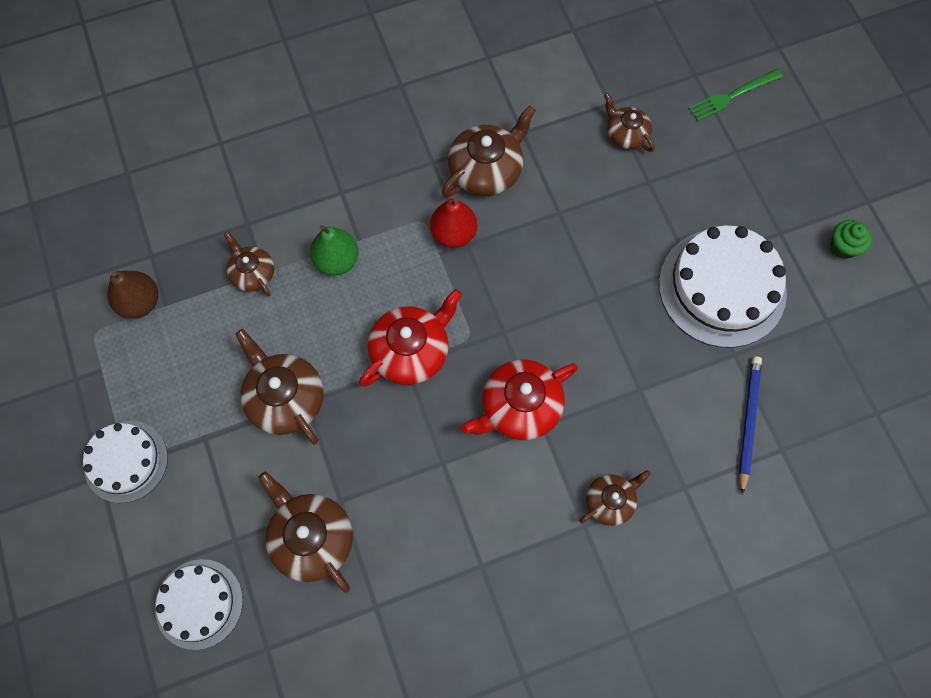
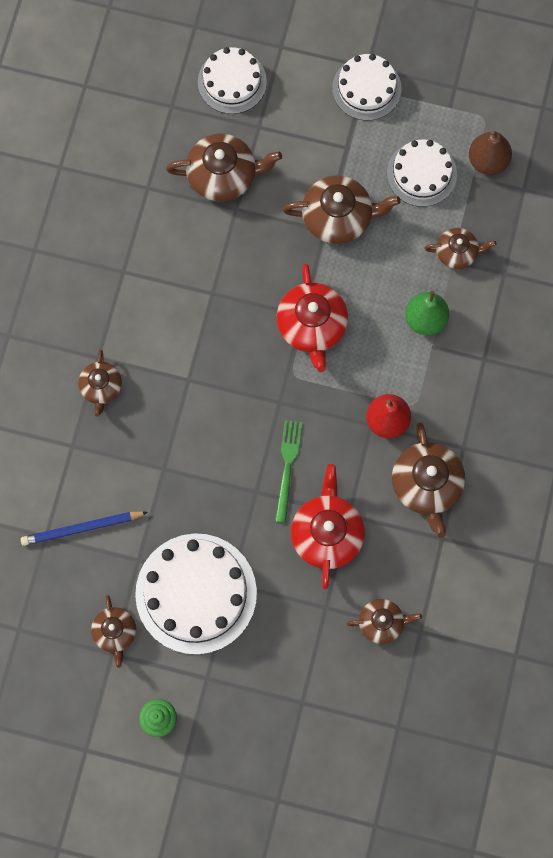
camera: 125 degrees right, 5 degrees up
(190, 352) = (421, 173): none -> white cake
(519, 407) = (213, 373): red teapot -> red teapot (327, 533)
(732, 95) = (356, 743): green fork -> green fork (287, 467)
(748, 422) = (82, 528): blue pencil -> blue pencil turned 120 degrees clockwise
(809, 330) = (115, 632): none -> brown teapot

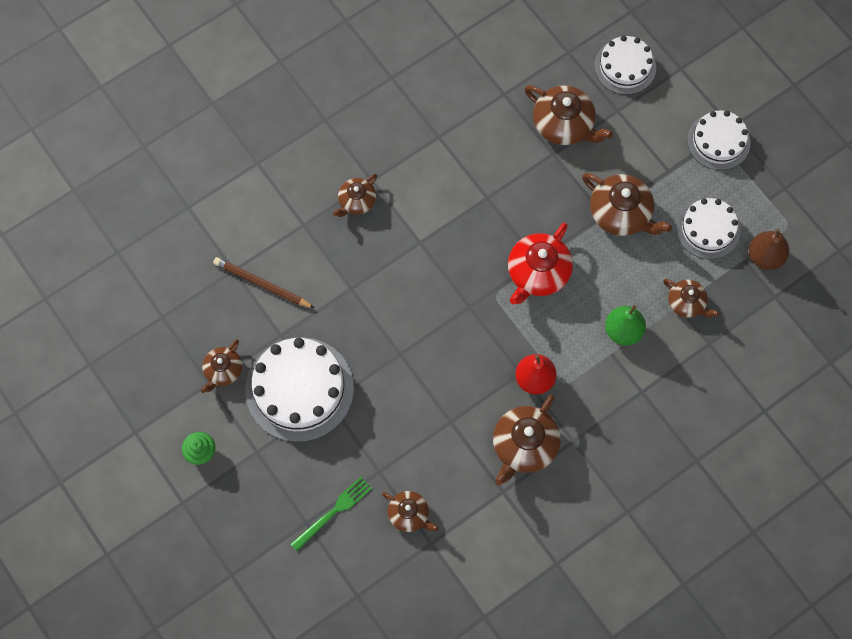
camera: 40 degrees right, 5 degrees down
(82, 528) = (262, 284): blue pencil -> brown pencil
(287, 467) = (436, 355): green fork -> green fork (333, 512)
(327, 533) = (424, 422): red teapot -> none

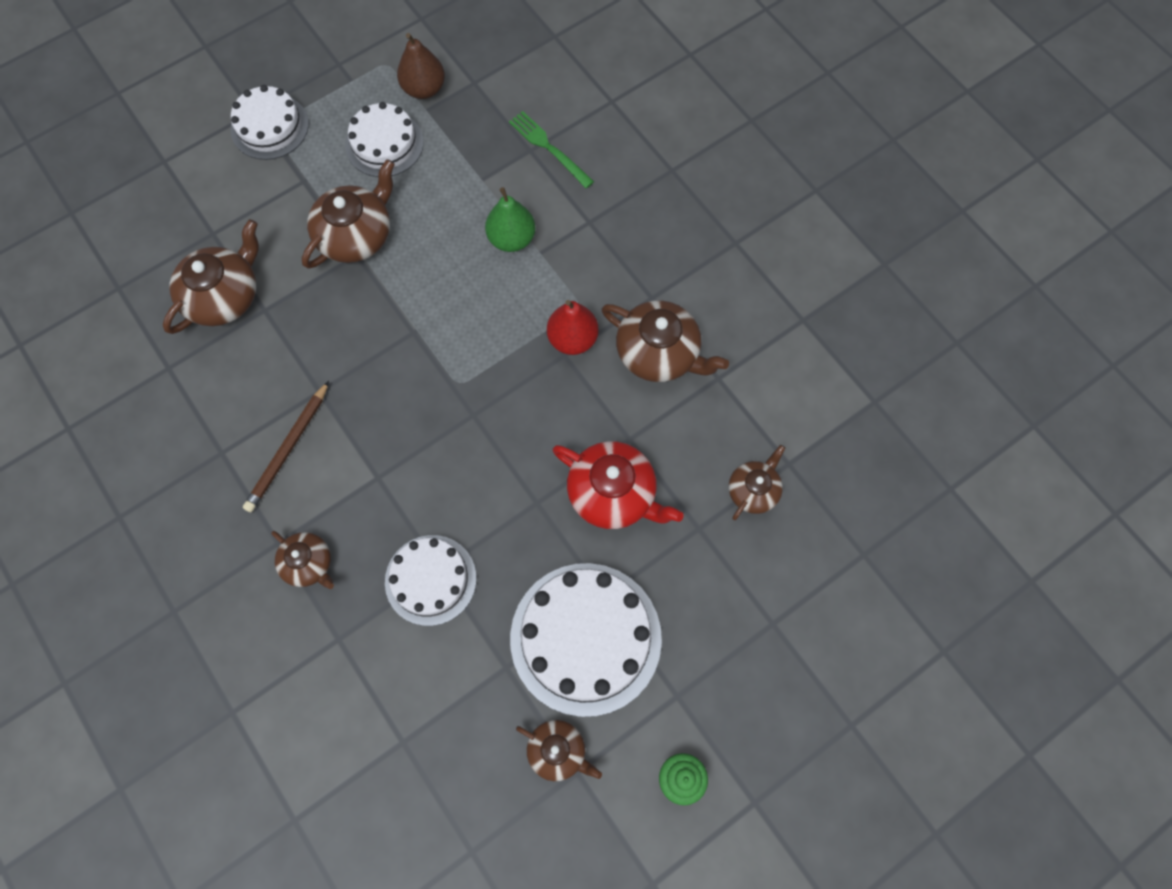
camera: 90 degrees left, 0 degrees up
(262, 284) = (426, 697): brown pencil -> brown pencil (288, 448)
(333, 512) = (756, 587): green fork -> green fork (549, 148)
(537, 273) = (430, 332): red teapot -> red teapot (613, 493)
(625, 66) = (150, 222): white cake -> white cake (430, 580)
(687, 303) = (478, 170): brown teapot -> none

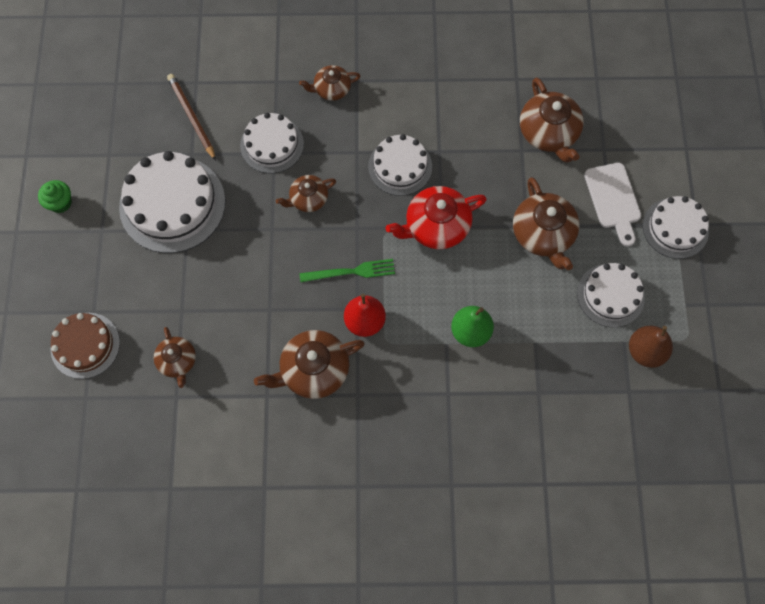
camera: 125 degrees right, 0 degrees up
(271, 194) = (613, 199): none -> white cutting board
(288, 448) = (412, 115): brown pencil -> brown pencil (192, 117)
(366, 419) = (400, 166): none -> white cake
(549, 148) = (531, 407): green fork -> green fork (351, 272)
(558, 751) = (127, 152): brown teapot -> brown teapot (308, 199)
(613, 493) = (242, 276): red teapot -> red teapot (436, 226)
(814, 601) = (85, 345): none -> brown cake

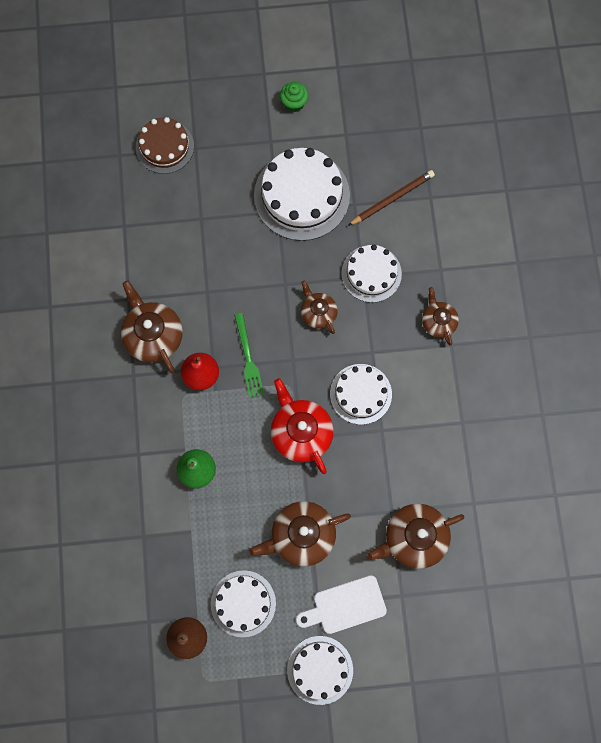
camera: 85 degrees right, 5 degrees up
(177, 361) = (155, 222): brown teapot -> none

